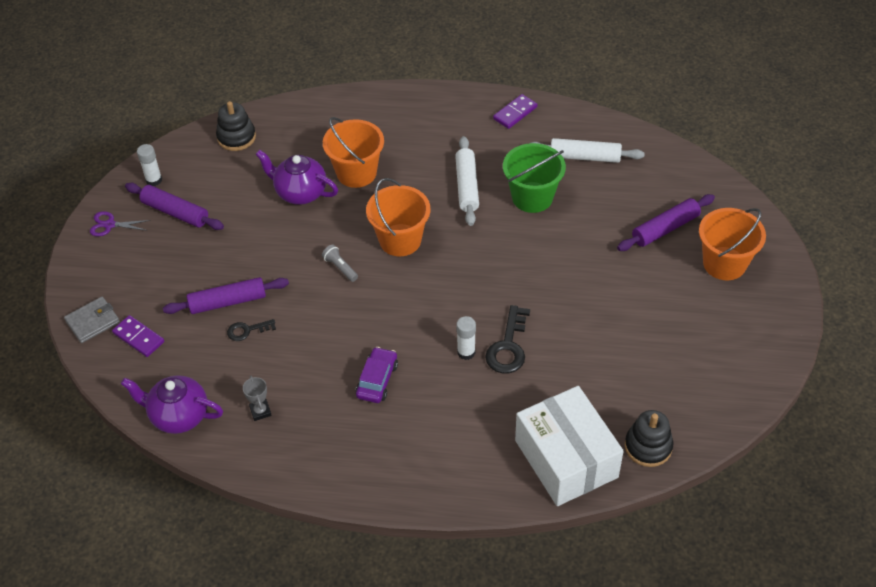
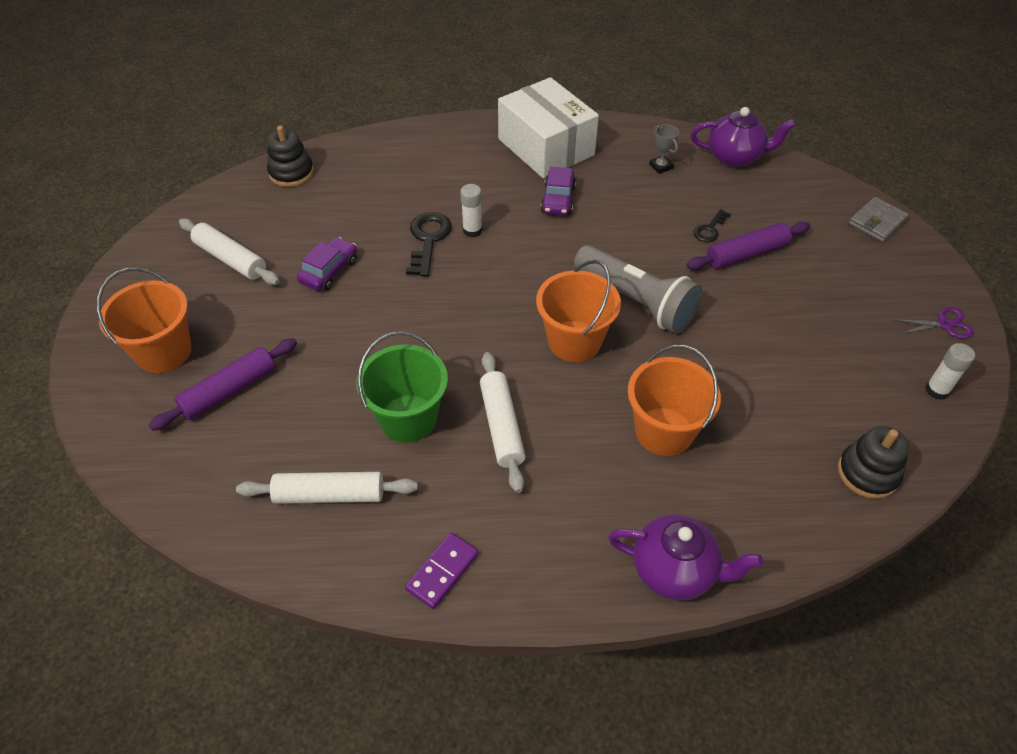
camera: 170 degrees right, 0 degrees up
(138, 338) = (818, 213): purple domino -> none
(175, 212) = (876, 348): purple rolling pin -> none
(247, 330) = (710, 229): black key -> black key turned 150 degrees clockwise
(300, 192) = (729, 392): purple teapot -> purple teapot (675, 571)
(340, 267) = (636, 301): grey flashlight -> grey flashlight, size x2.48
(566, 458) = (368, 158): white box -> white box (546, 147)
(598, 323) = (329, 271): none -> purple car
(690, 345) = (230, 259): none -> white rolling pin

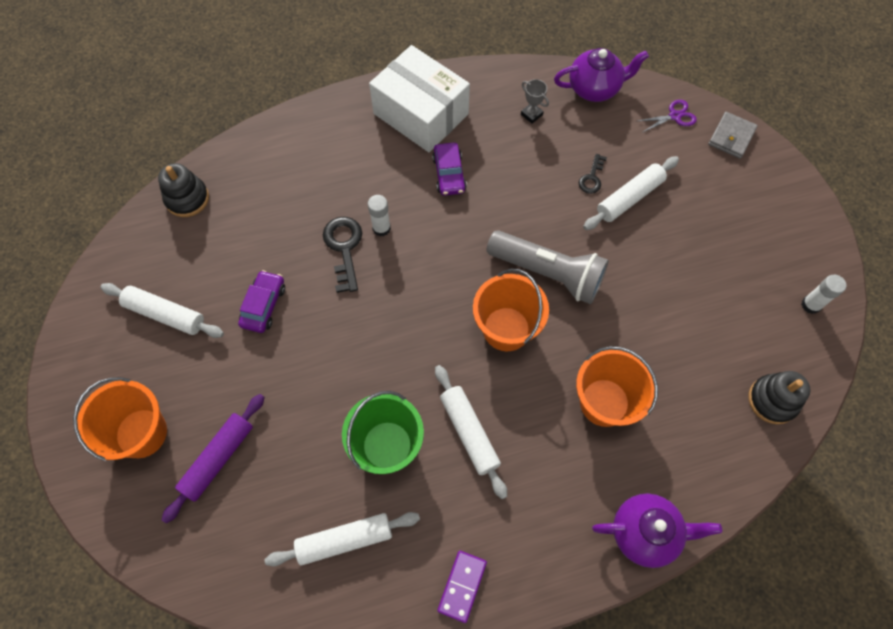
camera: 15 degrees left, 15 degrees up
(746, 254) = (629, 198): purple rolling pin -> white rolling pin
(945, 324) = (805, 235): purple scissors -> purple scissors (674, 116)

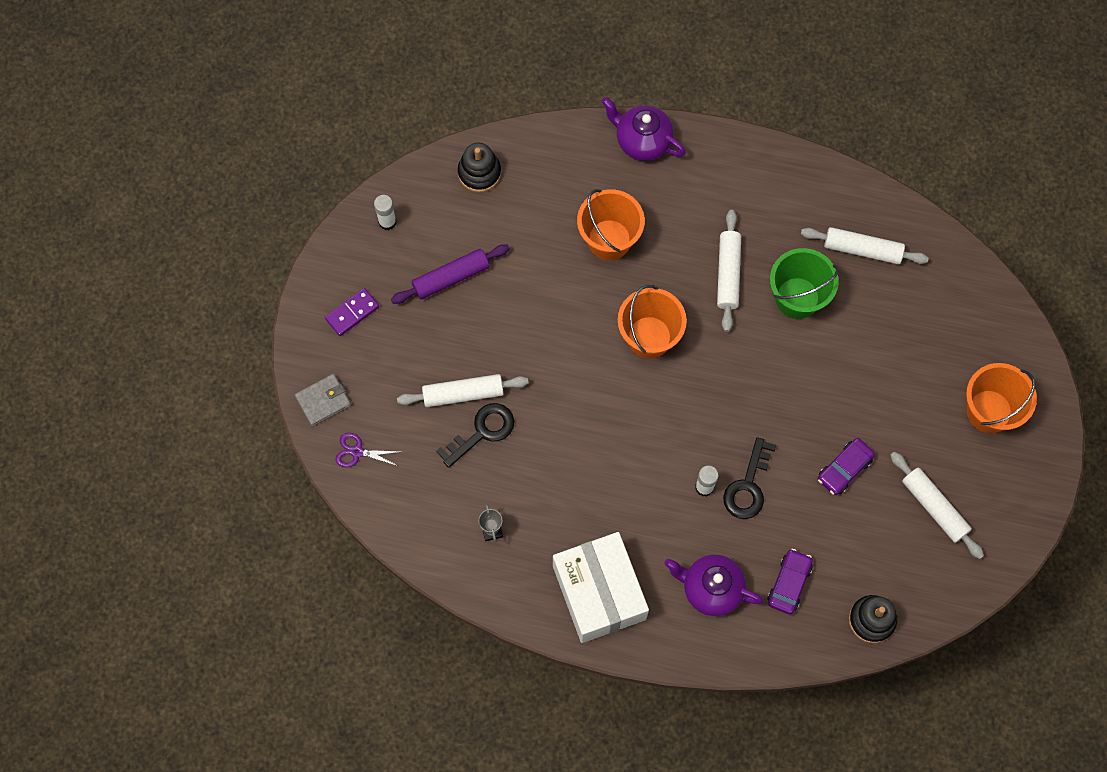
camera: 150 degrees left, 5 degrees up
(218, 458) = (934, 358): purple rolling pin -> purple rolling pin (451, 277)
(449, 174) = (611, 509): purple car -> purple car (789, 583)
(462, 586) = (793, 177): purple domino -> purple domino (352, 313)
(548, 273) = (583, 365): grey flashlight -> none
(592, 178) = (482, 432): black key -> black key, size x1.69
(594, 88) = (410, 525): purple teapot -> purple teapot (711, 589)

